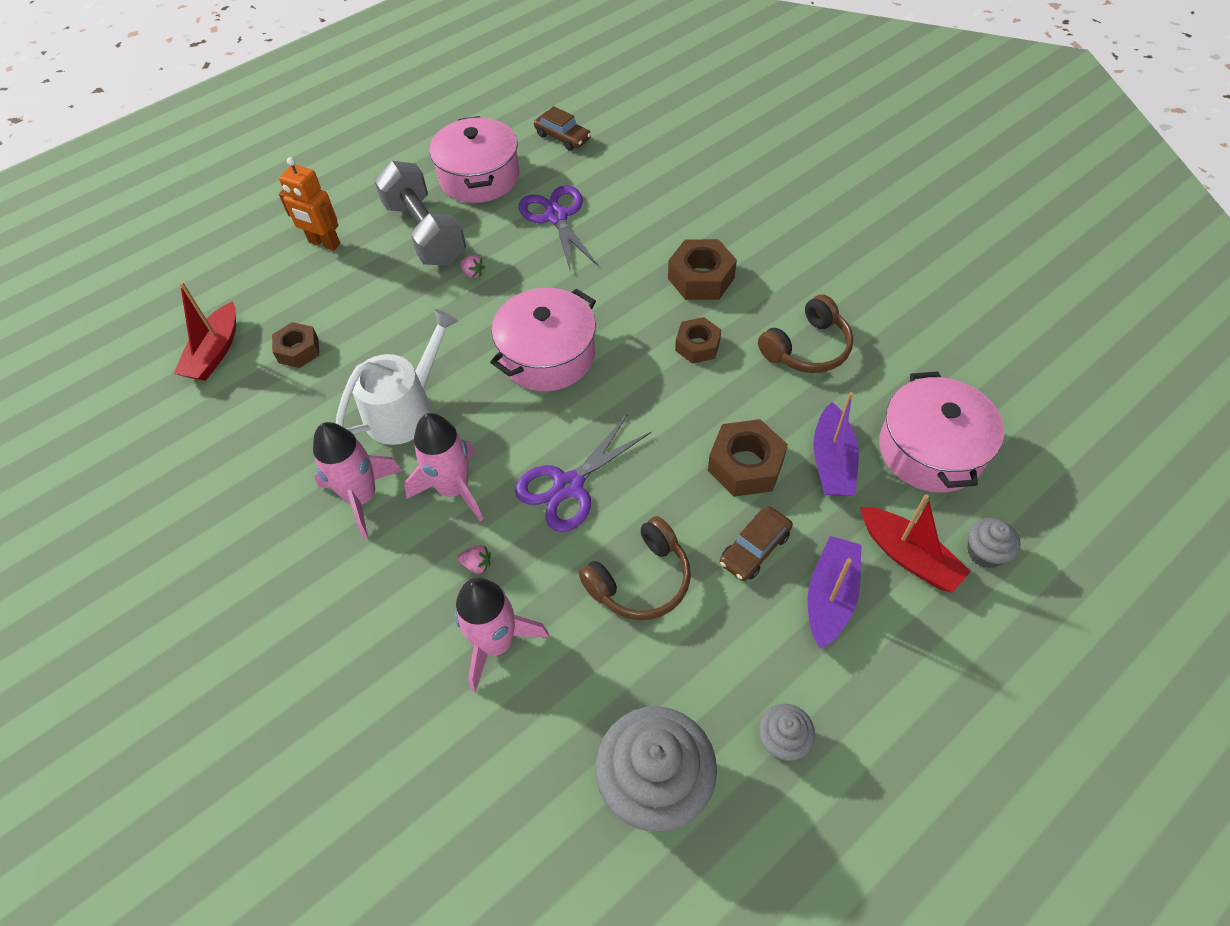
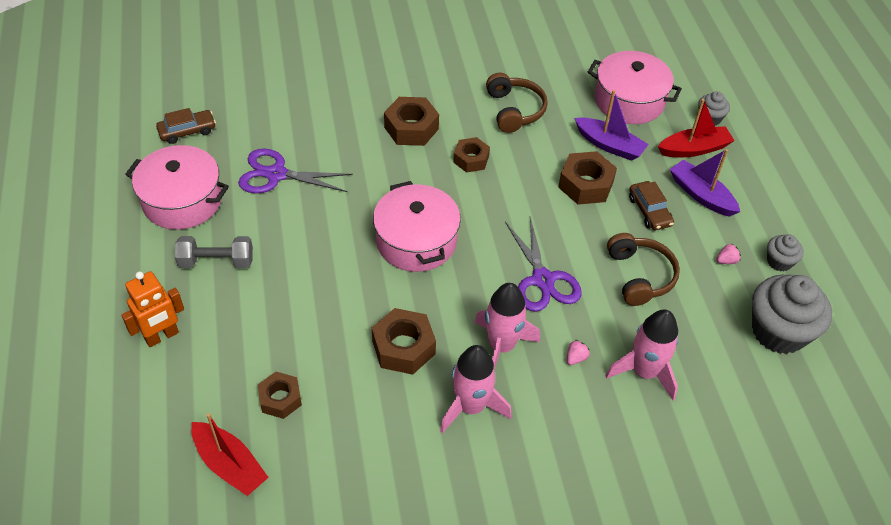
camera: 65 degrees left, 5 degrees down
(405, 409) = (403, 347): white watering can -> brown nut
(425, 233) = (216, 262): grey dumbbell -> grey dumbbell, size x0.63
(473, 273) = (292, 249): pink strawberry -> pink strawberry (726, 261)

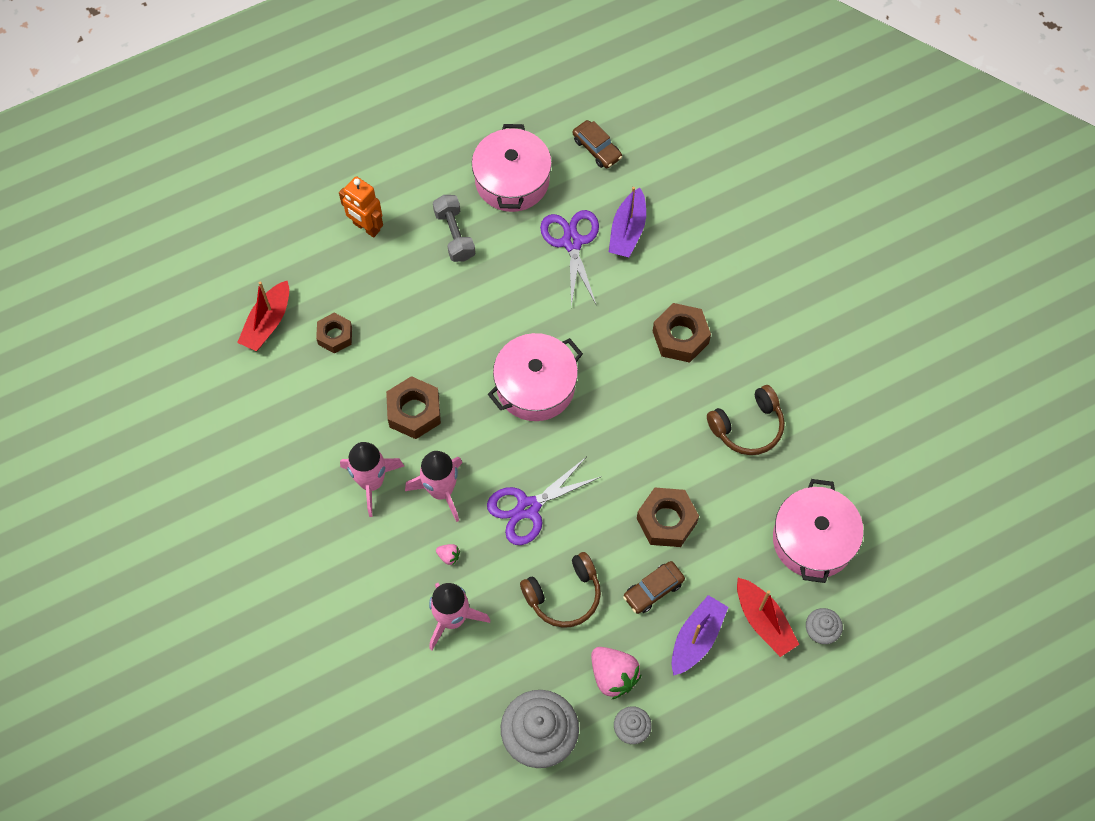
camera: 75 degrees right, 15 degrees up
(471, 159) = (659, 404): brown nut -> none
(609, 145) = (734, 533): purple boat -> purple boat (627, 231)
(726, 261) = (613, 676): pink strawberry -> pink strawberry, size x2.17

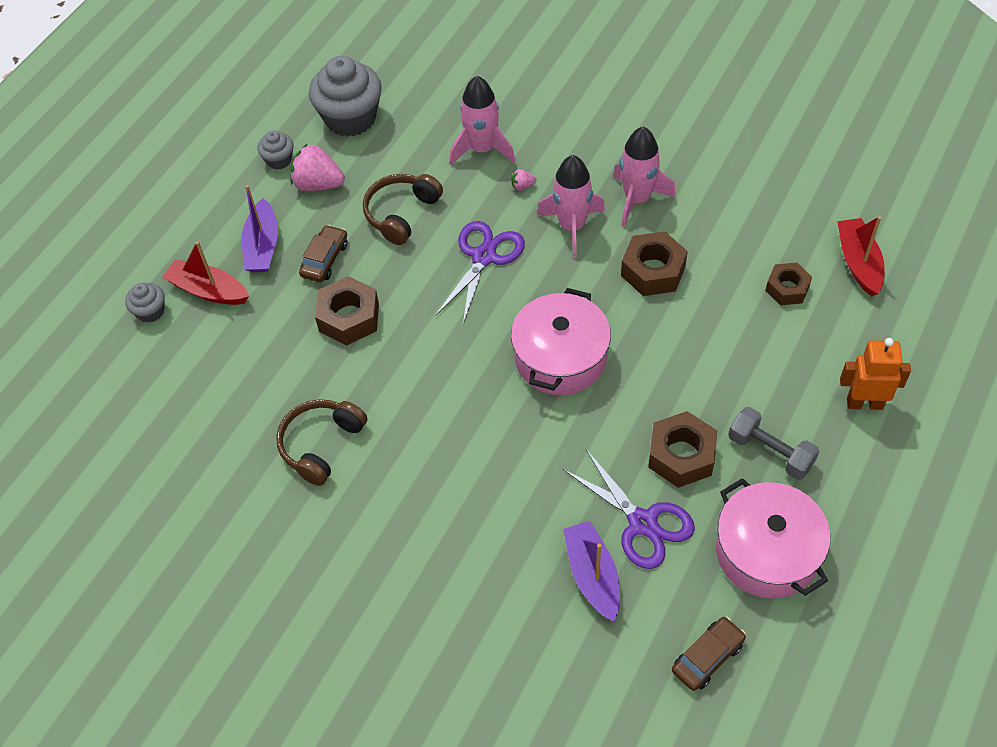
camera: 150 degrees right, 10 degrees down
(597, 148) = (707, 657): brown car -> brown car turned 120 degrees clockwise
(680, 337) = (450, 492): brown nut -> brown nut (681, 455)
(813, 540) = (196, 380): pink pot -> none

